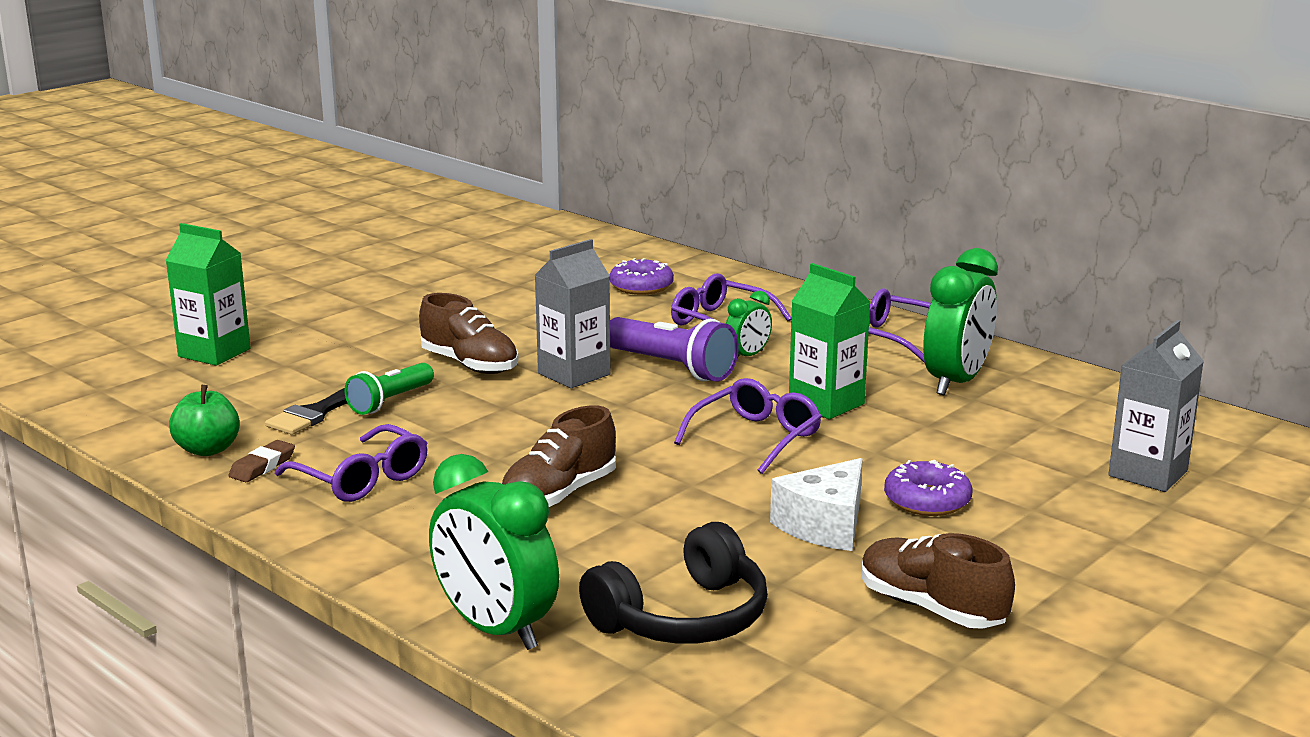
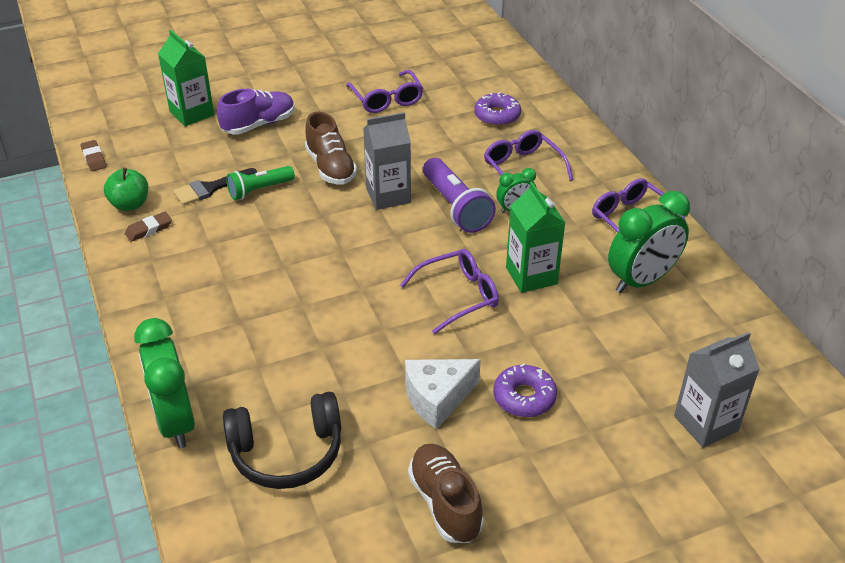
camera: 25 degrees right, 20 degrees up
(102, 418) = (94, 158): none -> brown eraser
(326, 346) = (259, 124): none -> purple shoe
(362, 479) = (194, 259): purple glasses -> purple glasses (387, 99)
(559, 495) = (296, 312): brown shoe -> none

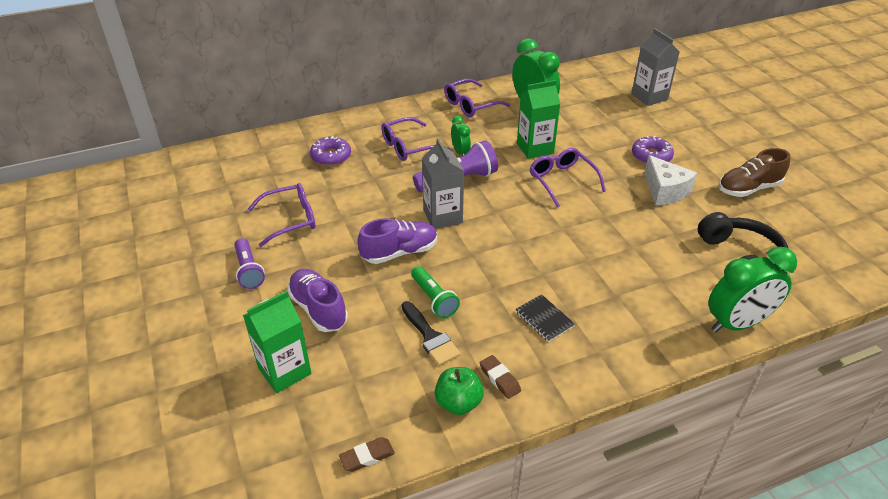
camera: 90 degrees left, 0 degrees up
(217, 263) = (544, 319): none -> black notebook
(314, 84) = (249, 271): none -> purple flashlight
(331, 167) = (399, 252): brown shoe -> purple shoe

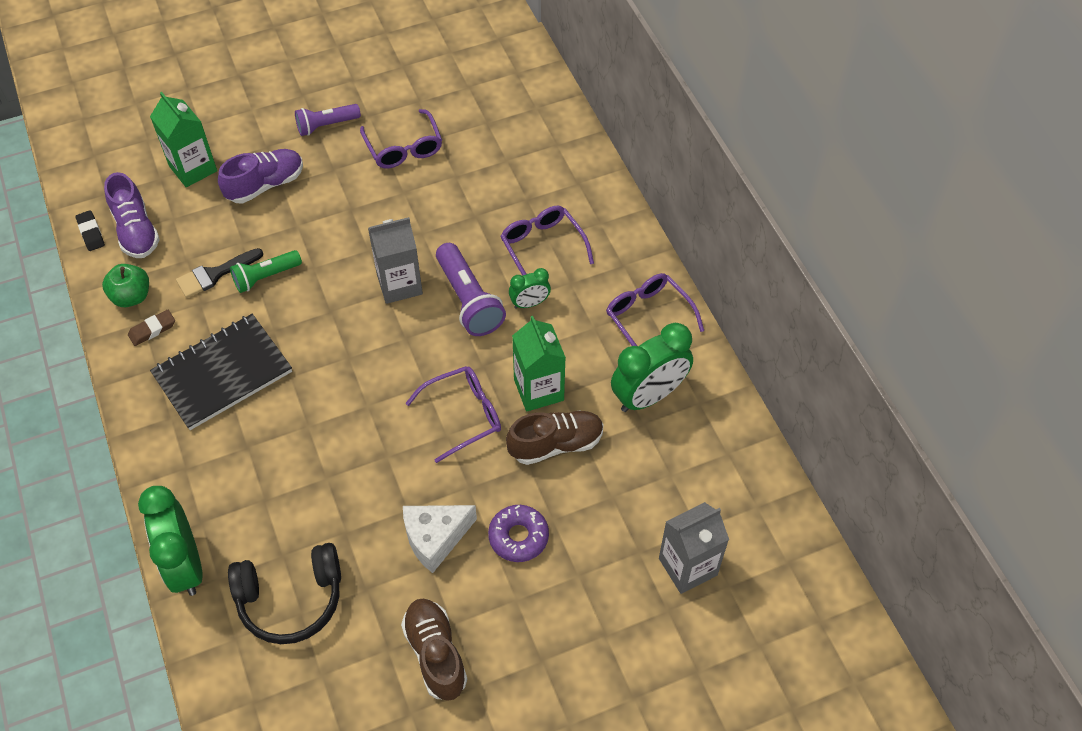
camera: 90 degrees right, 15 degrees up
(331, 156) = (521, 172): purple donut -> none
(367, 456) = (91, 233): brown eraser -> black eraser
(399, 252) = (340, 246): purple shoe -> purple shoe (136, 231)
(544, 319) = (222, 373): black notebook -> black notebook, size x2.15
(577, 141) = (556, 444): none -> brown shoe

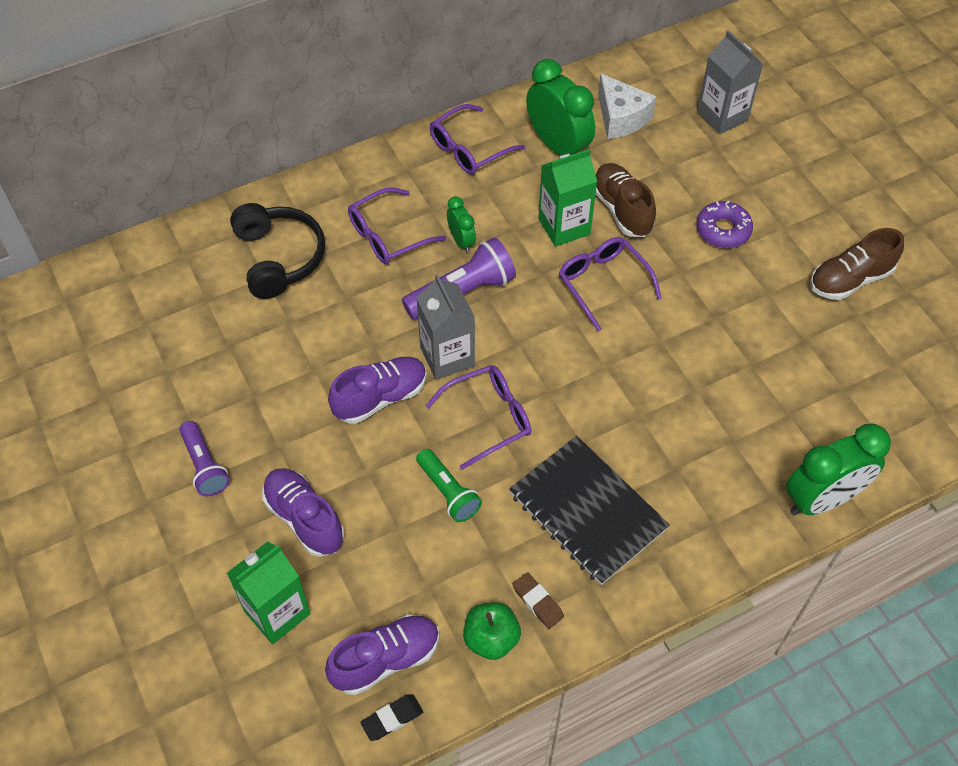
camera: 95 degrees left, 0 degrees up
(214, 274) = (449, 549): black brush -> none
(291, 599) = (831, 399): black headphones -> black headphones (278, 258)
(366, 236) = (380, 397): none -> purple shoe
(404, 148) = (245, 377): purple glasses -> purple glasses (488, 418)
(435, 538) = (740, 292): white cheese -> white cheese (621, 118)

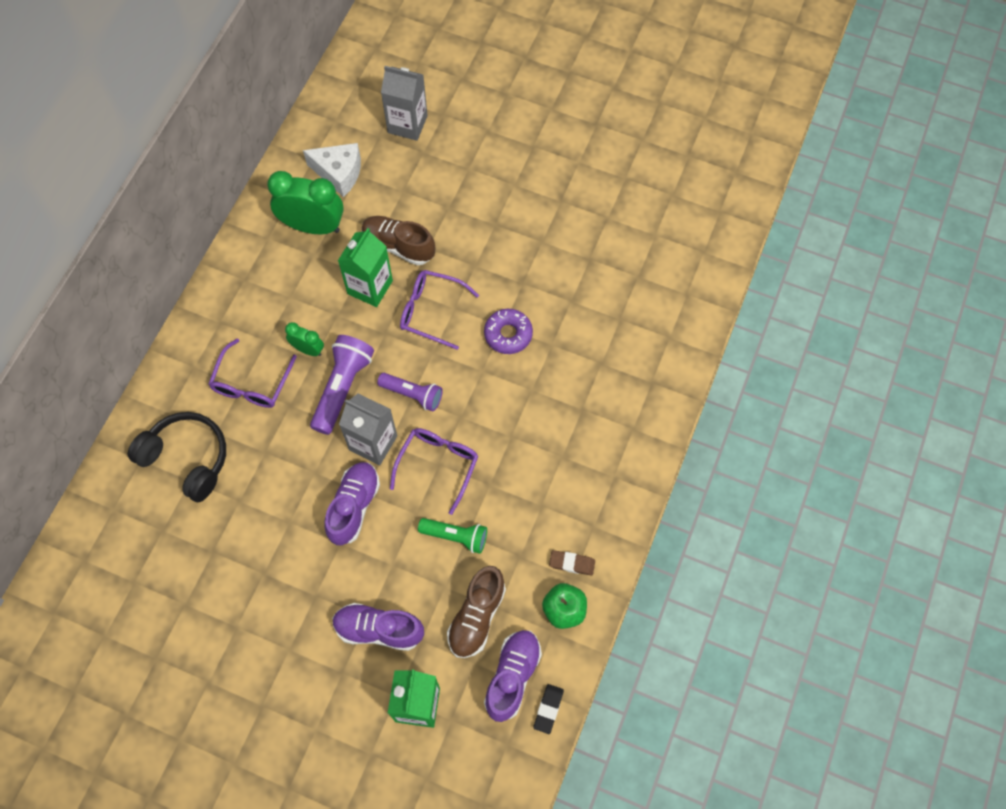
camera: 40 degrees left, 10 degrees up
(205, 466) = (277, 649): purple flashlight -> purple flashlight (413, 395)
(469, 149) = (251, 273): purple glasses -> none
(587, 511) = (552, 480): black notebook -> none
(723, 230) = (477, 214): purple donut -> purple donut (508, 334)
(822, 499) = (682, 362): green clock -> none
(850, 279) = (584, 194): brown shoe -> brown shoe (476, 617)

